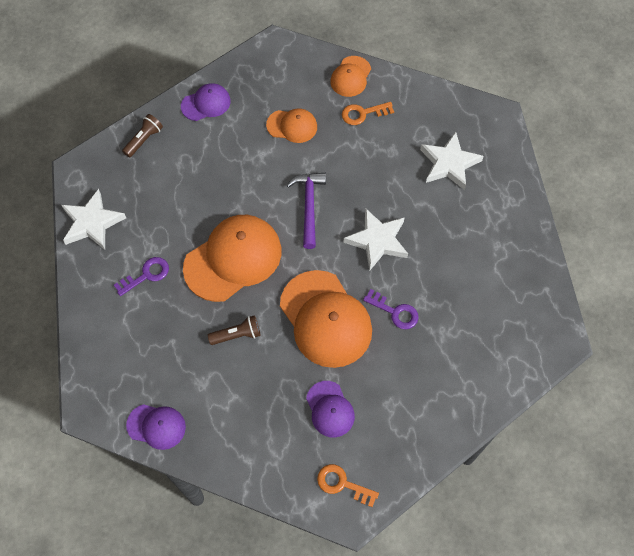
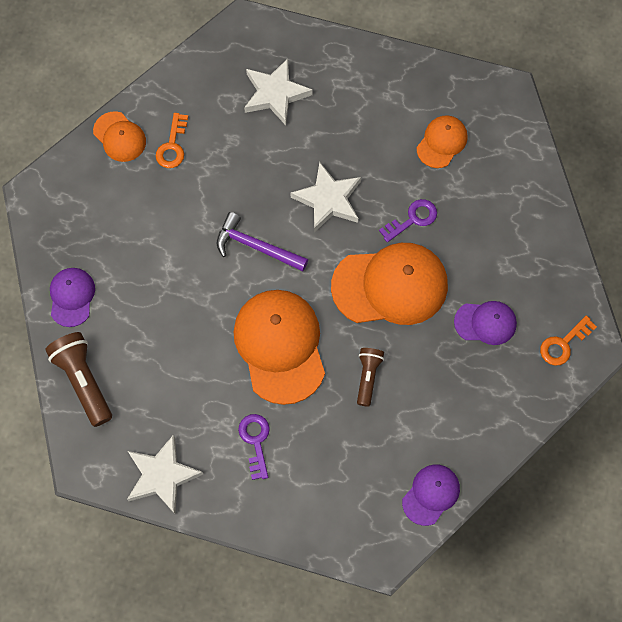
camera: 65 degrees left, 5 degrees up
(144, 140) = (83, 381): brown flashlight -> brown flashlight, size x1.63
(292, 126) = (149, 221): orange cap -> orange cap (442, 142)

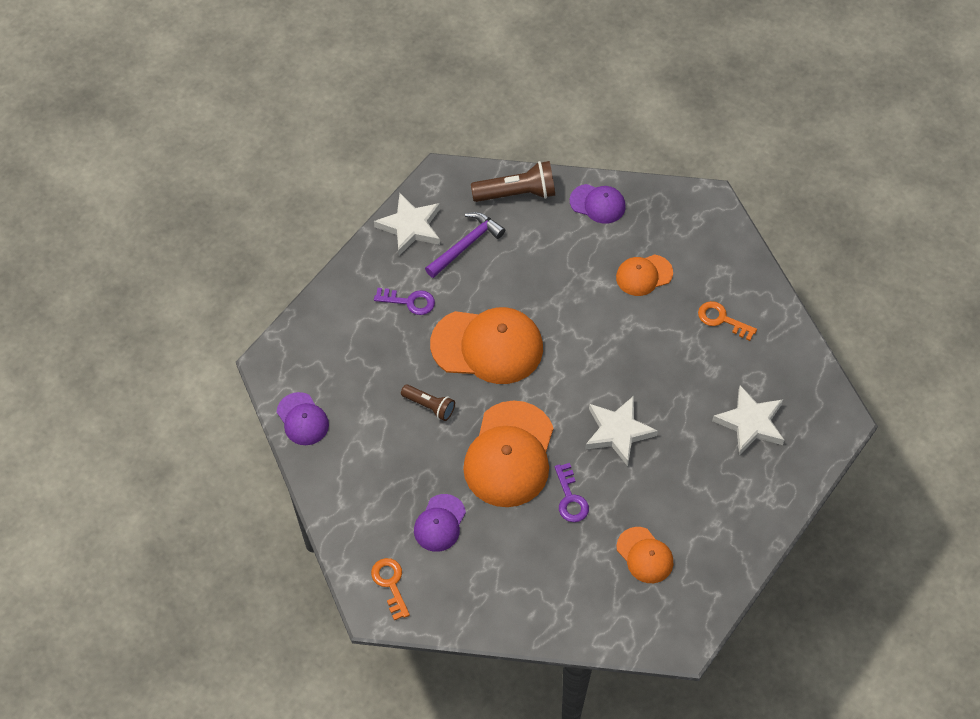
camera: 110 degrees right, 10 degrees down
(119, 137) = (746, 280): orange cap -> orange cap (644, 275)
(256, 247) = (592, 357): purple hammer -> purple hammer (466, 245)

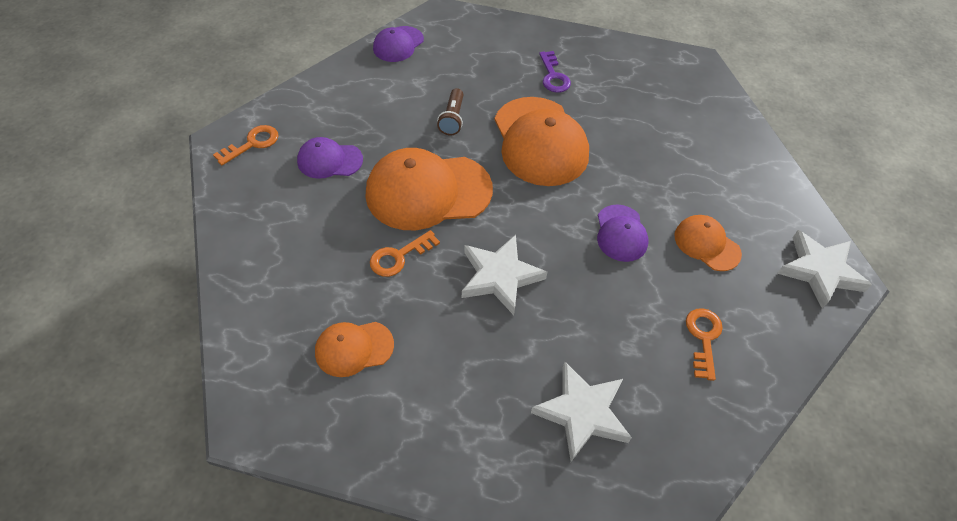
camera: 65 degrees right, 5 degrees down
(410, 227) = (630, 56): white star -> white star (819, 271)
(466, 245) = (638, 96): purple hammer -> none
(517, 193) = (721, 116): brown flashlight -> none
(570, 498) = (399, 256): purple key -> orange key
(598, 204) = (761, 180): purple cap -> purple cap (621, 233)
(645, 555) = (354, 348): orange cap -> orange cap turned 45 degrees clockwise

